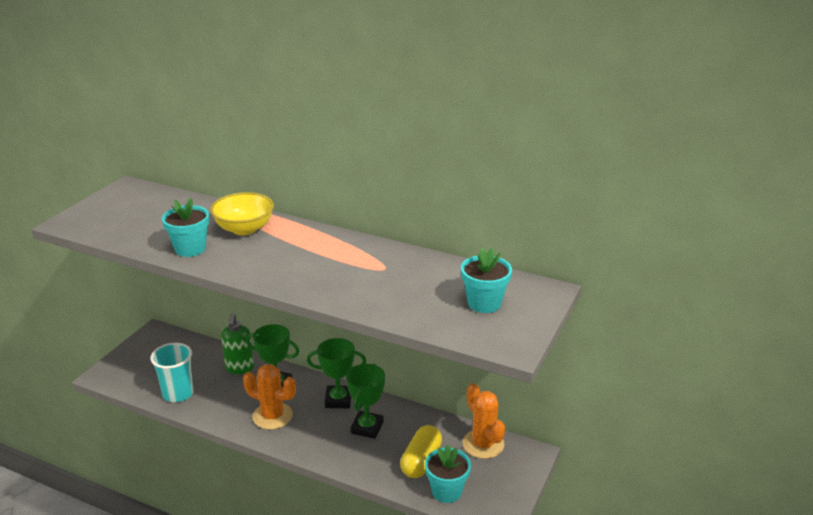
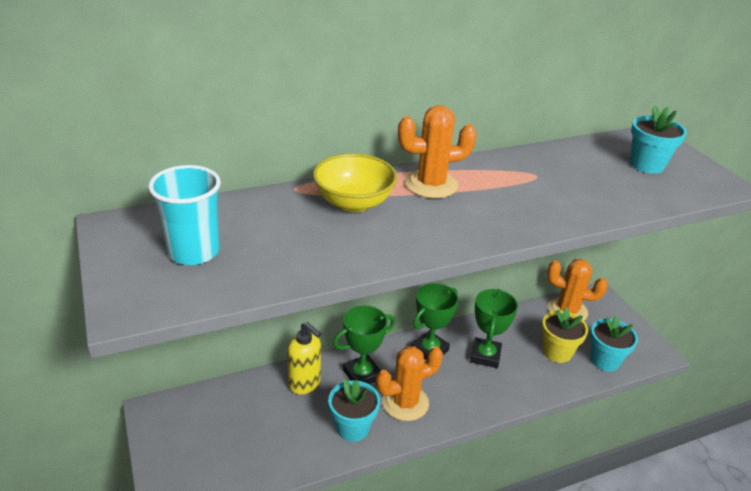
camera: 50 degrees left, 5 degrees up
(178, 393) = (287, 451): turquoise cup -> turquoise cup (194, 252)
(190, 249) = (349, 250): turquoise flower pot -> turquoise flower pot (352, 427)
(240, 368) = (305, 384): green soap dispenser -> yellow soap dispenser
(306, 241) = (431, 185): none -> orange cactus
(367, 427) = (485, 356): green trophy -> green trophy turned 45 degrees clockwise
(421, 461) = (557, 352): yellow capsule -> yellow flower pot

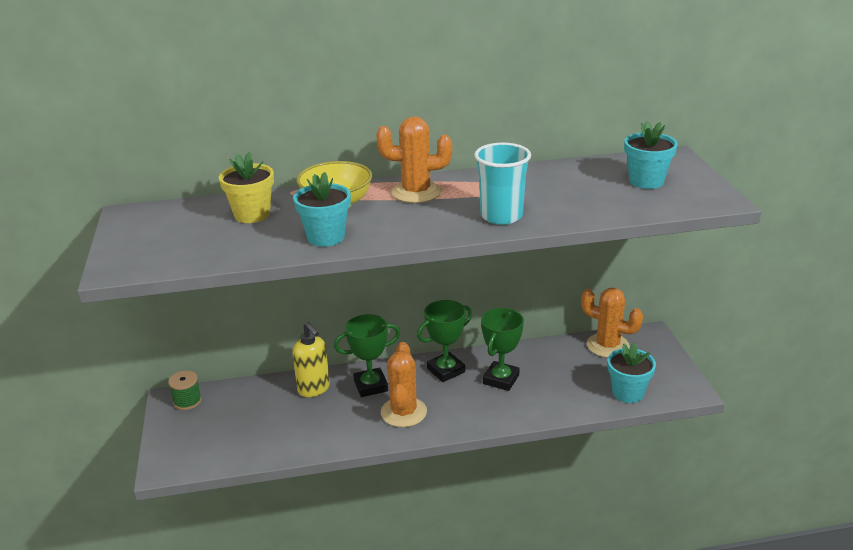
camera: 15 degrees right, 5 degrees down
(172, 412) = (187, 401): none -> green spool
(194, 252) = (183, 234): turquoise cup -> turquoise cup (501, 216)
(352, 427) = (345, 428): turquoise flower pot -> turquoise flower pot (326, 237)
(405, 403) = (403, 412): orange cactus -> orange cactus turned 75 degrees counterclockwise
(557, 352) = (579, 382): yellow flower pot -> yellow flower pot (252, 215)

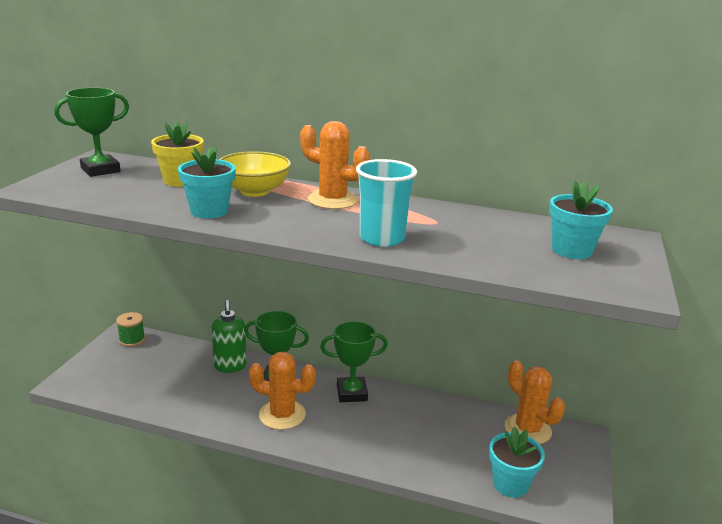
camera: 25 degrees right, 5 degrees down
(314, 389) = (230, 366): yellow soap dispenser -> green soap dispenser
(403, 412) = (282, 415): orange cactus -> orange cactus turned 75 degrees clockwise
(501, 379) = (394, 420): green trophy -> green trophy (100, 170)

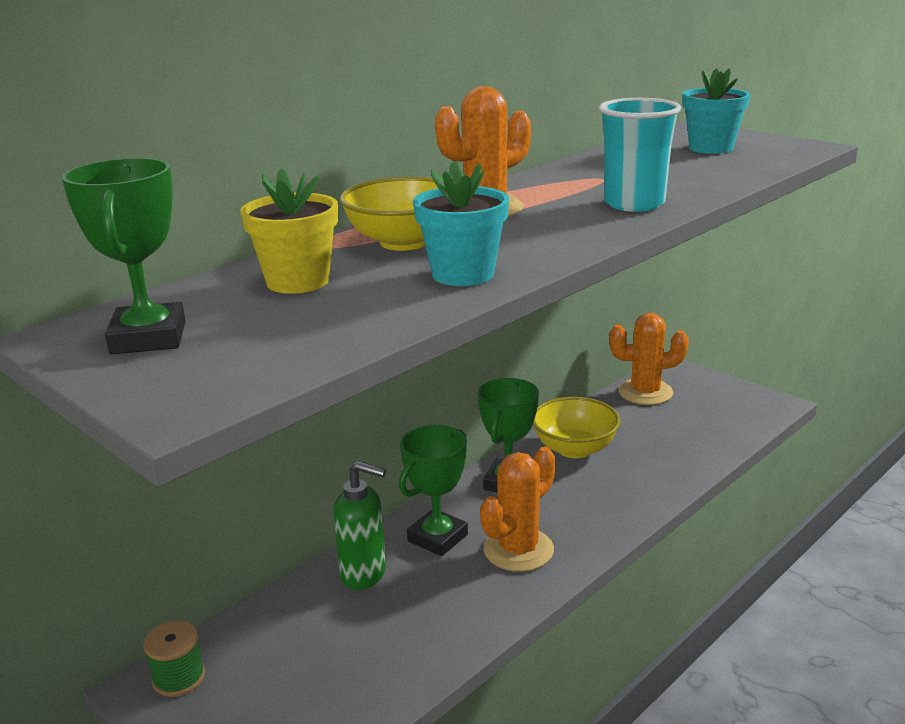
camera: 60 degrees left, 0 degrees up
(414, 411) = (574, 449): none -> yellow bowl
(510, 484) = (725, 428): turquoise flower pot -> none

